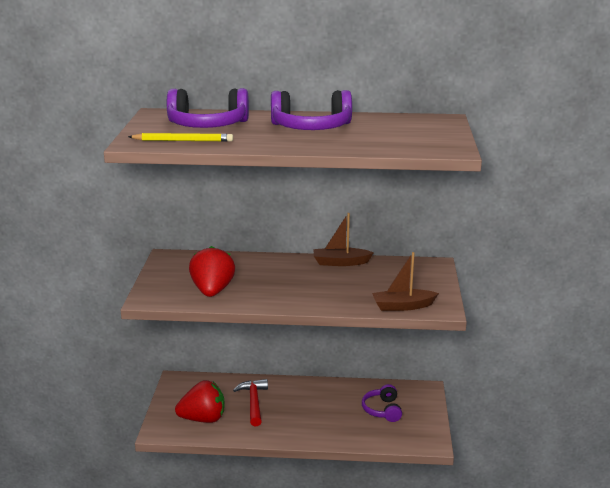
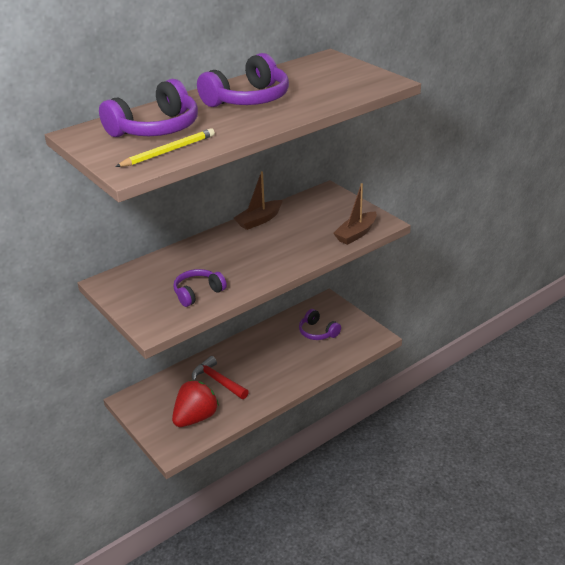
camera: 40 degrees left, 10 degrees up
(212, 291) = (198, 293): red strawberry -> purple headphones

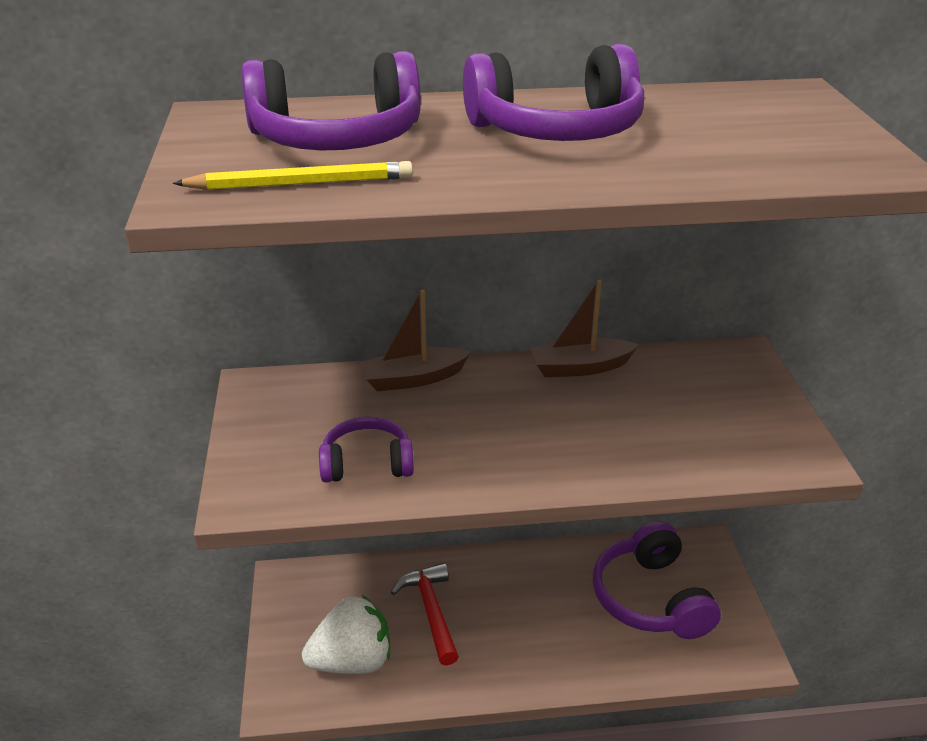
camera: 30 degrees right, 0 degrees up
(195, 417) = (352, 661): red strawberry -> white strawberry
(317, 332) = (650, 598): purple headphones -> purple headphones, size x1.66
(356, 234) = (735, 460): brown boat -> brown boat (413, 379)

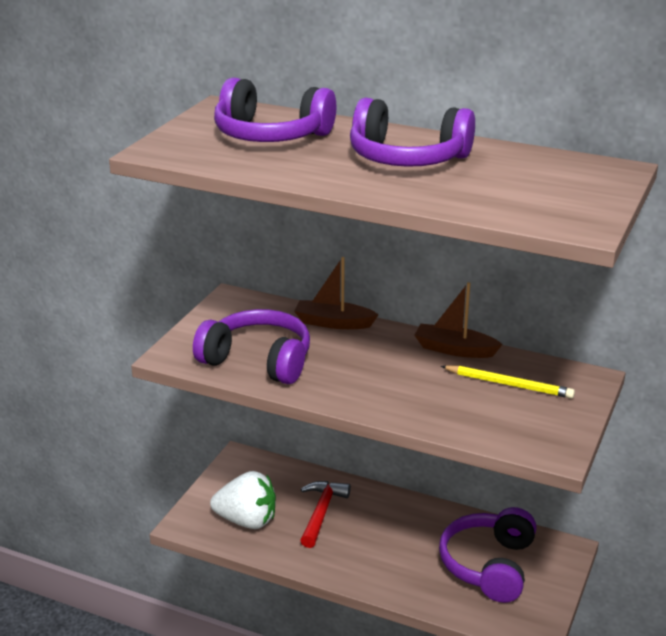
camera: 30 degrees right, 5 degrees down
(301, 184) = (218, 156): yellow pencil -> yellow pencil (508, 384)
(367, 463) = (258, 360): purple headphones -> purple headphones, size x1.66

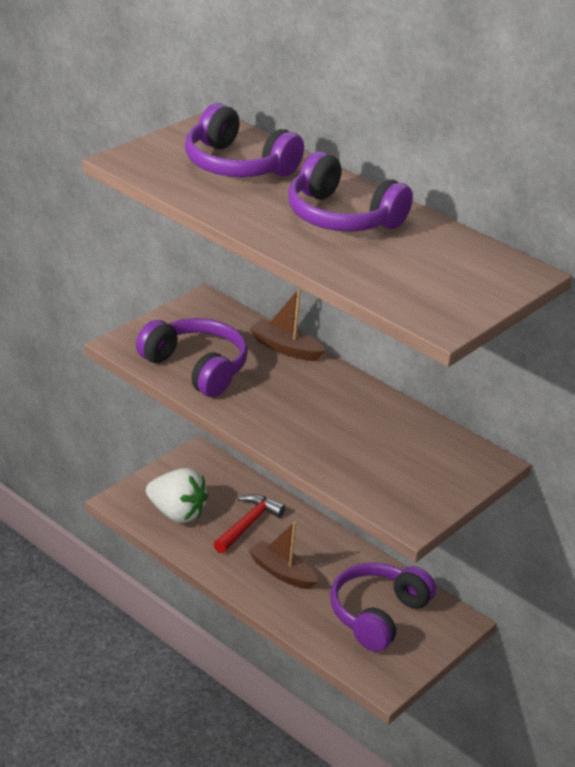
camera: 15 degrees right, 5 degrees up
(454, 349) = (382, 402): brown boat -> brown boat (282, 572)
(508, 384) = (410, 448): yellow pencil -> none

